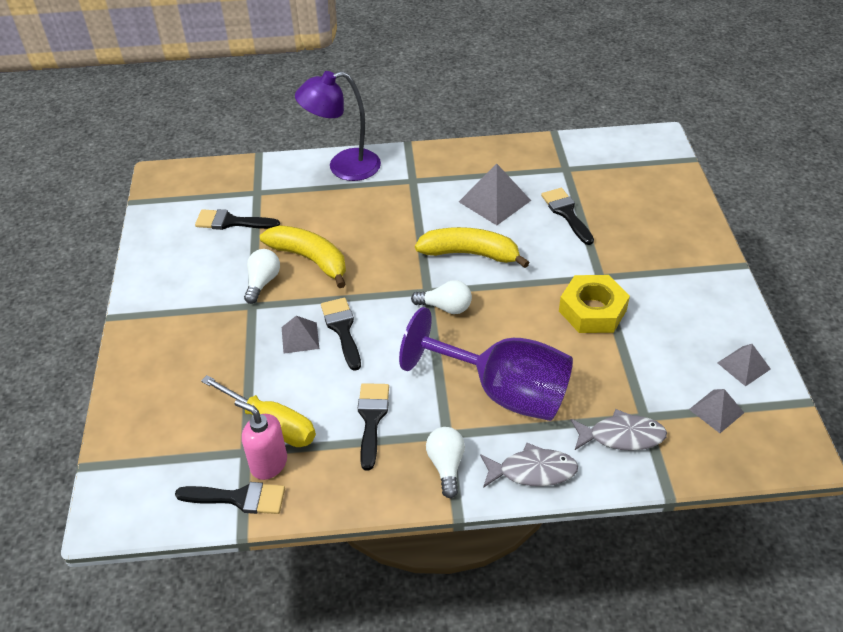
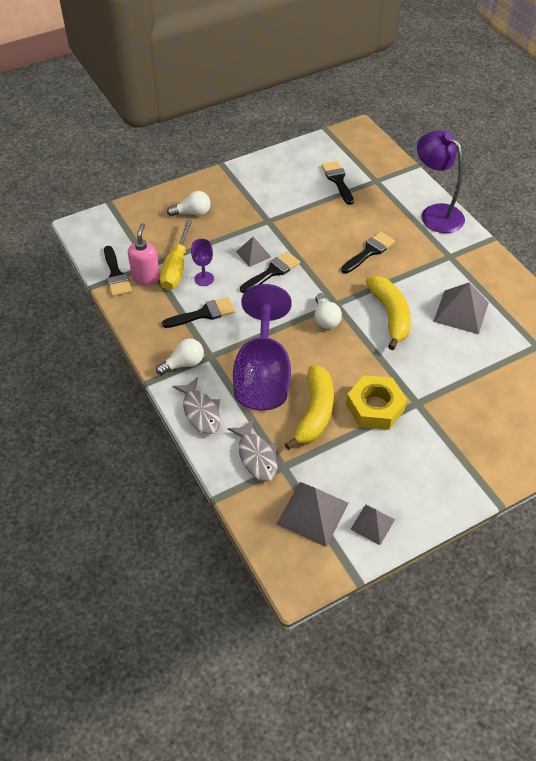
camera: 65 degrees right, 5 degrees up
(262, 282) = (291, 217): white light bulb -> white light bulb (192, 213)
(310, 259) = (327, 232): yellow banana -> yellow banana (315, 412)
(310, 400) = (204, 279): none -> purple goblet
(566, 213) = (479, 361): black brush -> black brush (369, 251)
(716, 411) = (312, 513): grey pyramid -> grey pyramid, size x1.66

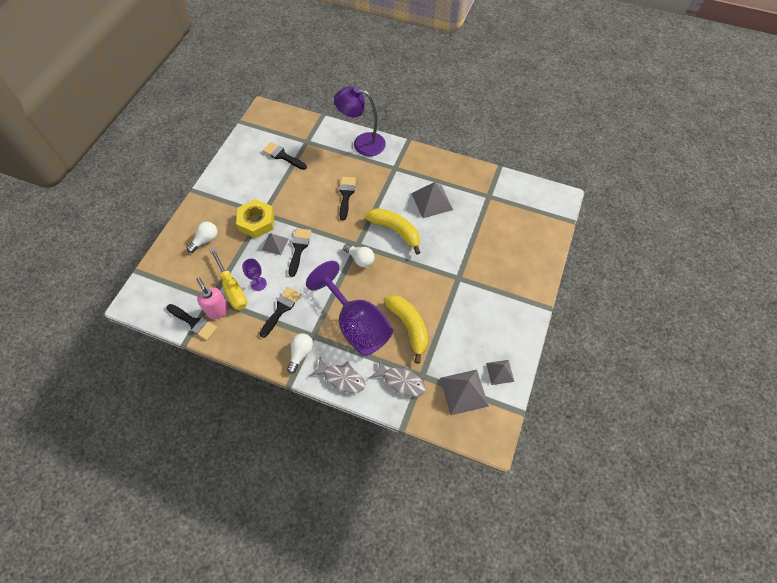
camera: 40 degrees left, 10 degrees up
(375, 407) = (439, 297): yellow nut -> yellow nut (256, 222)

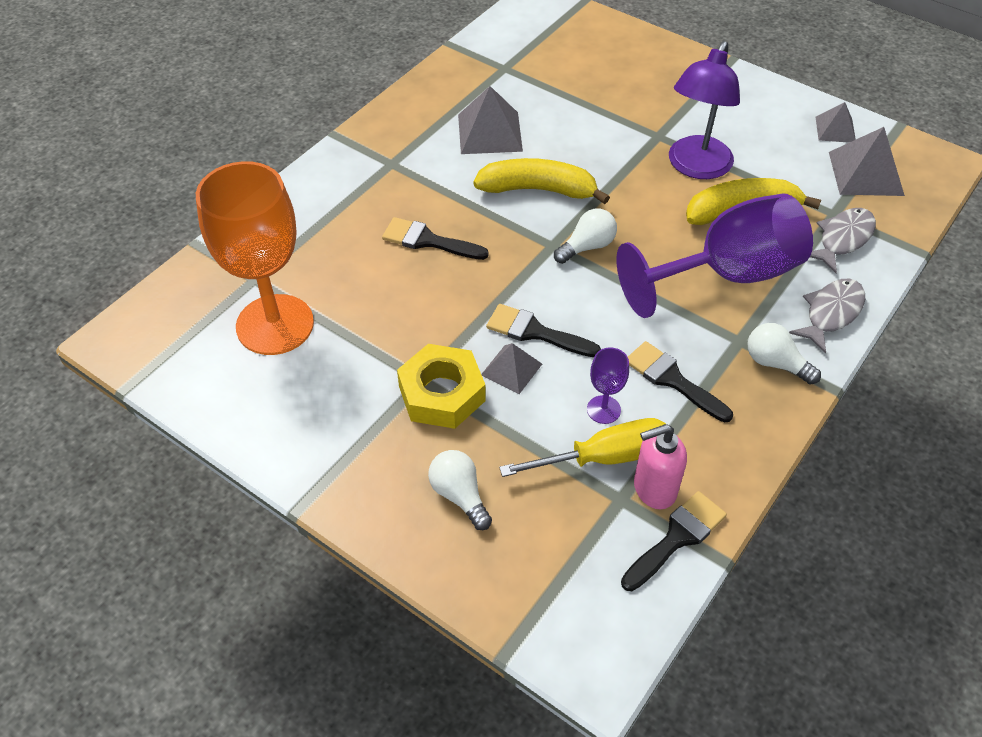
camera: 75 degrees left, 10 degrees down
(282, 156) = (275, 325): black brush -> orange goblet
(362, 143) = (307, 195): purple lamp -> purple lamp (695, 167)
(395, 230) = (538, 189): yellow banana -> yellow banana turned 45 degrees clockwise

